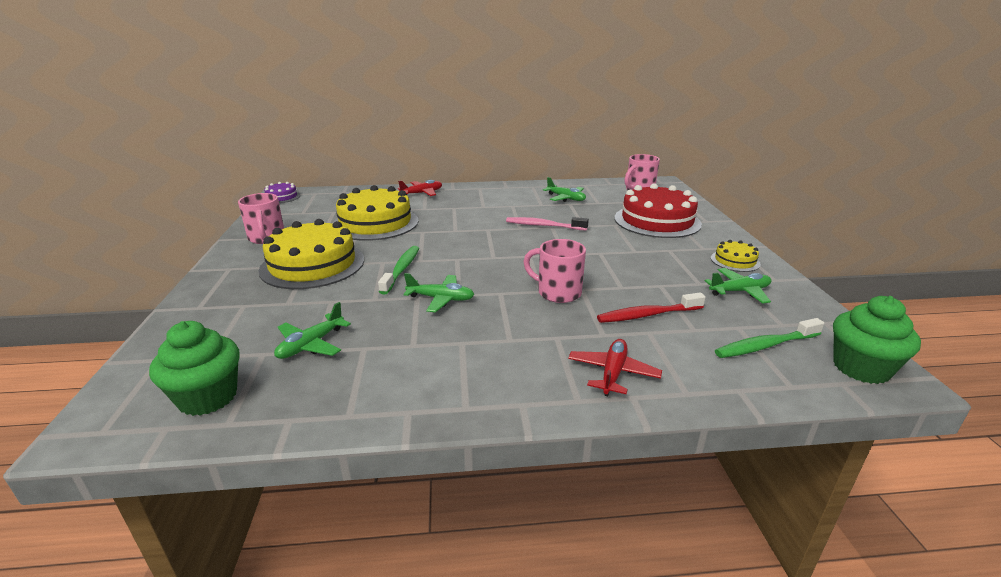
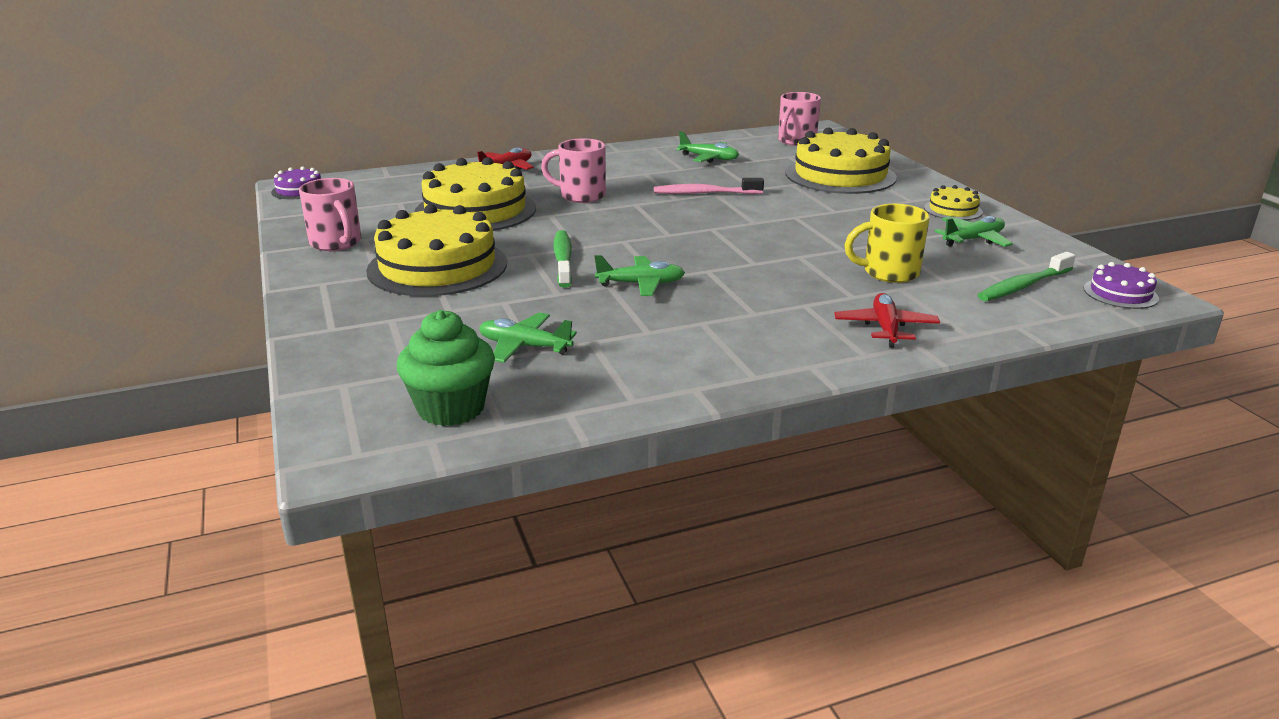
camera: 15 degrees left, 0 degrees up
(311, 345) = (524, 346): green plane -> green plane turned 90 degrees clockwise
(557, 292) = (774, 262): pink mug -> pink mug (580, 196)
(647, 315) = (888, 273): red toothbrush -> yellow mug
(657, 221) = (840, 175): red cake -> yellow cake
(861, 368) = (1120, 293): green cupcake -> purple cake

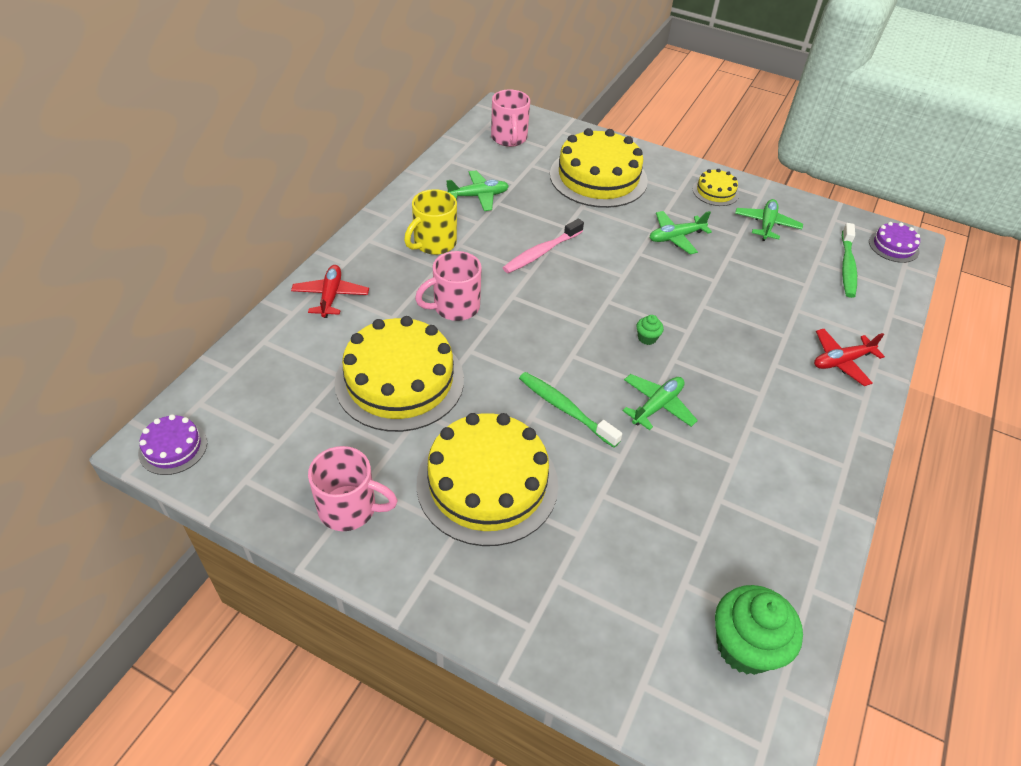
camera: 45 degrees left, 20 degrees up
(524, 346) = (689, 538): green plane -> green plane (676, 237)
(707, 254) = (647, 338): none -> green cupcake
(885, 328) = (841, 361): red plane -> red plane turned 75 degrees counterclockwise
(888, 273) = (771, 294): yellow mug -> yellow mug (433, 243)

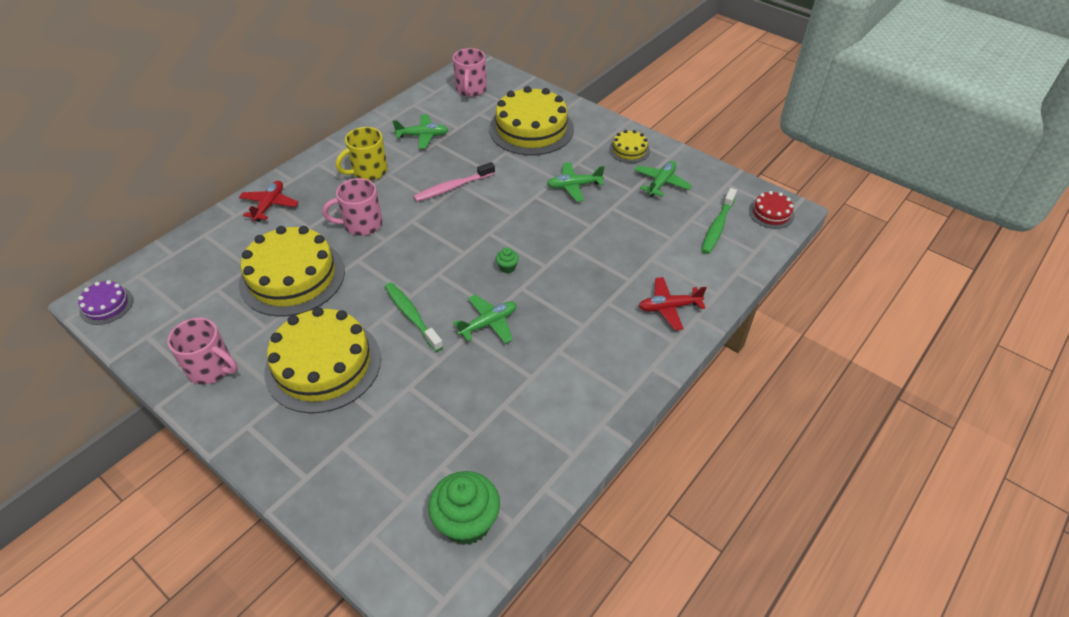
camera: 15 degrees right, 0 degrees up
(893, 246) = (771, 213): purple cake -> red cake

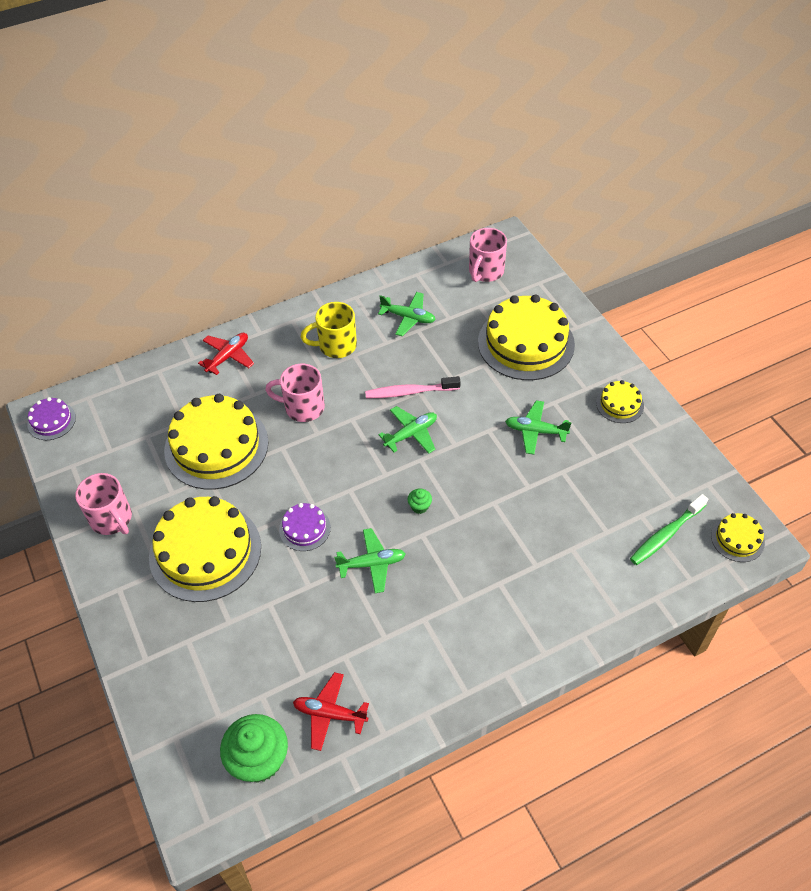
camera: 25 degrees right, 5 degrees up
(412, 316) = (305, 528): green toothbrush -> purple cake
(661, 183) = (633, 458): green plane -> green plane (411, 434)
(669, 307) = (559, 613): red plane -> red plane (329, 714)
(771, 213) = (737, 539): red cake -> yellow cake

